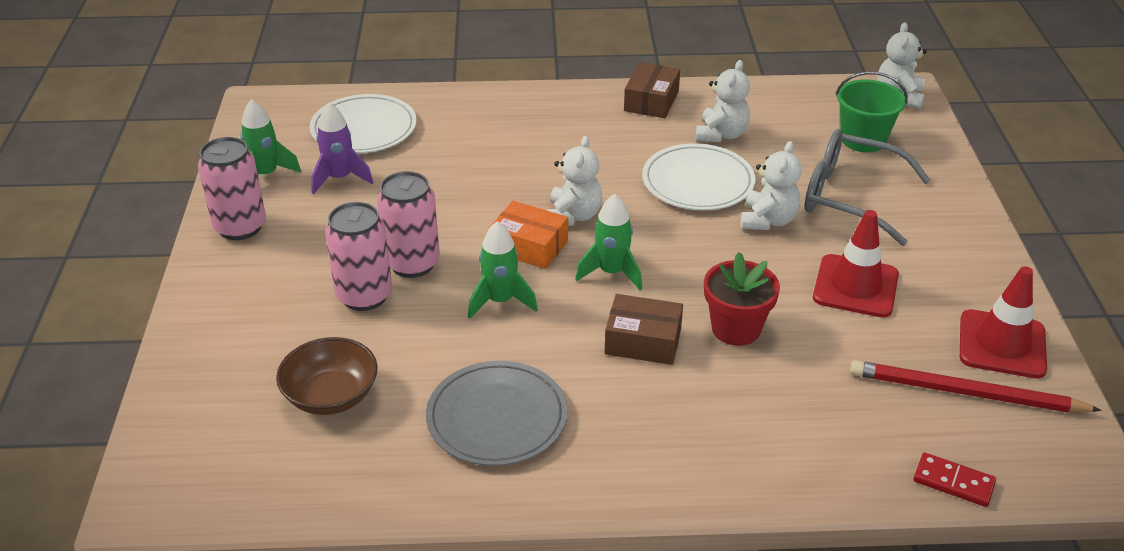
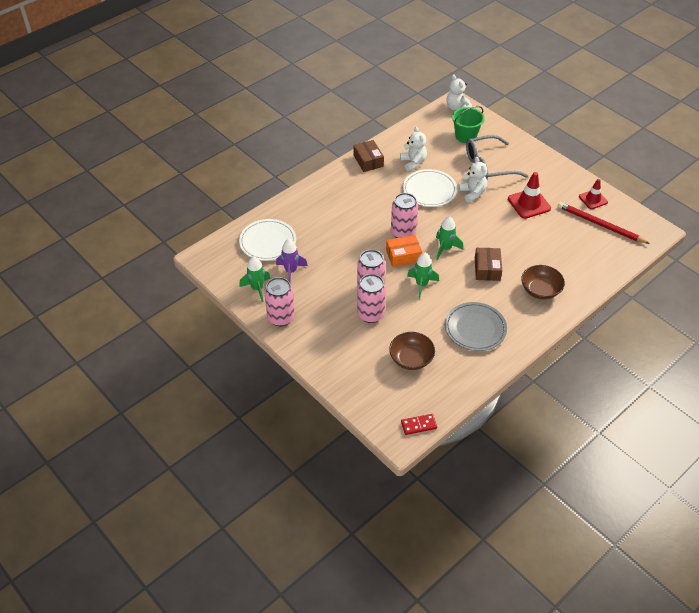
camera: 40 degrees left, 10 degrees up
(573, 216) = (403, 233): white teddy bear -> pink can
(643, 341) = (487, 269): brown box -> brown box turned 60 degrees counterclockwise
(698, 430) = (540, 290): none -> brown bowl
(736, 329) = (510, 245): red flower pot -> none
(953, 482) = (626, 258): red domino -> red domino (418, 425)
(965, 393) = (600, 224): red pencil -> red pencil turned 60 degrees clockwise
(1002, 344) = (593, 199): red traffic cone -> red traffic cone, size x0.66

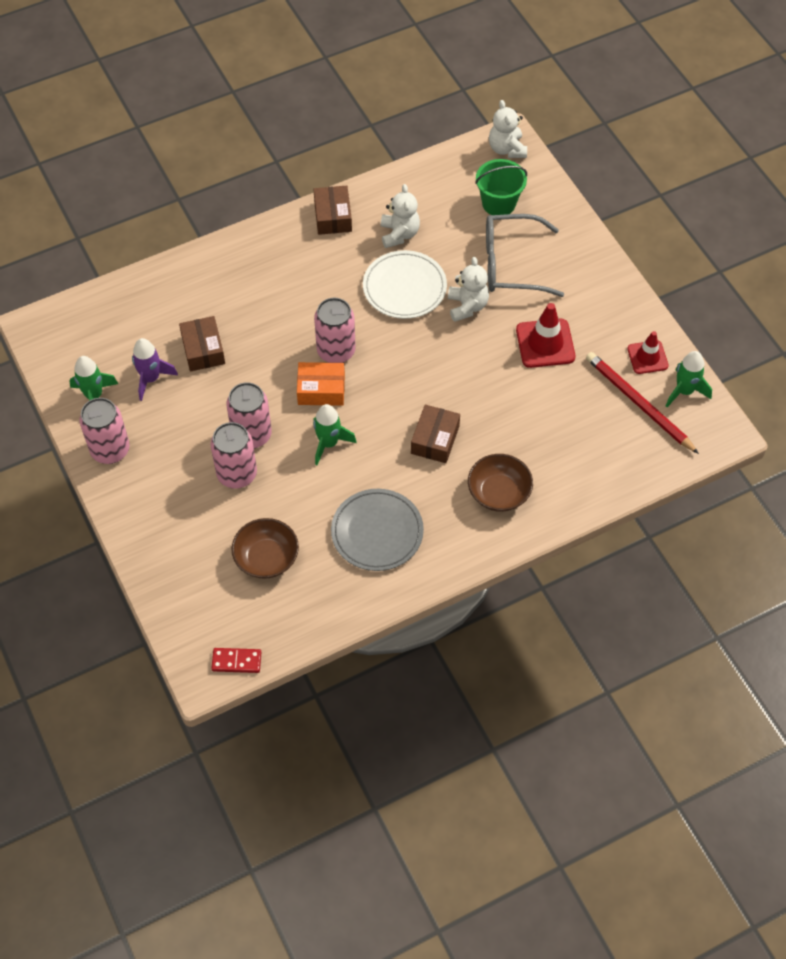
camera: 15 degrees right, 10 degrees up
(267, 242) = (135, 323): white plate -> none
(318, 248) = (203, 350): none -> brown box
(445, 248) = (387, 392): green rocket -> green rocket (684, 391)

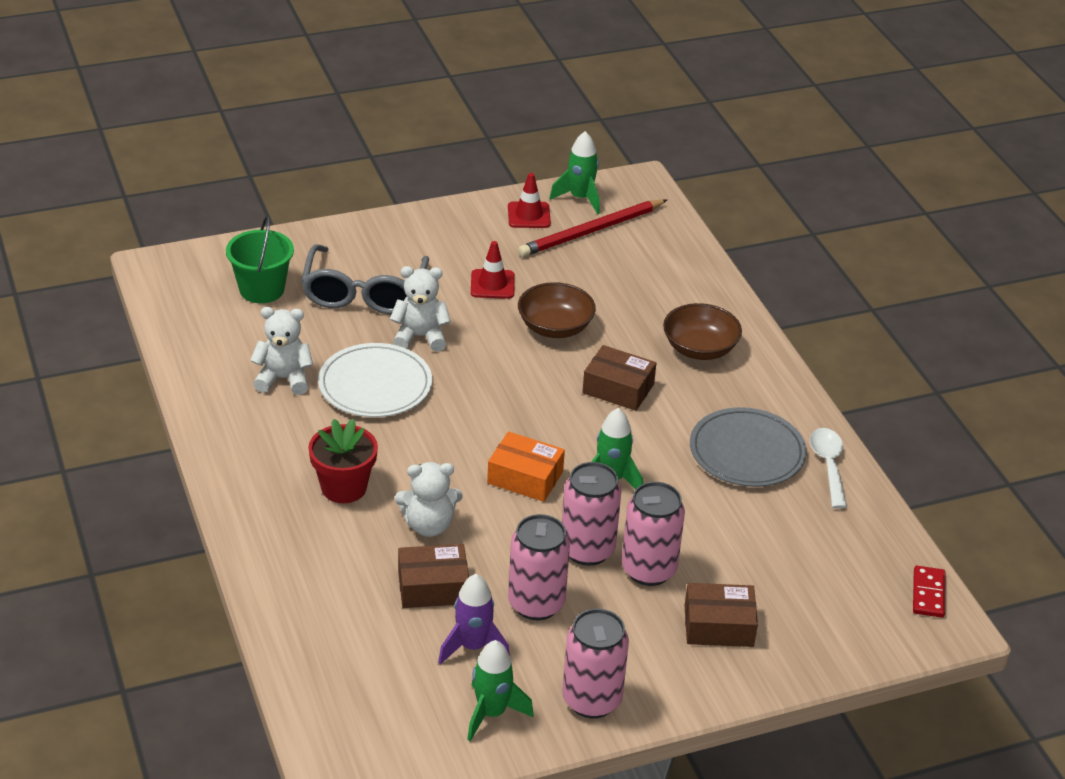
camera: 85 degrees left, 20 degrees down
(266, 558) = (779, 553): brown bowl -> brown bowl (555, 327)
(292, 286) = (344, 487): none -> red flower pot
(321, 390) = (525, 477): orange box -> orange box turned 75 degrees counterclockwise
(333, 216) = (231, 436): brown box -> brown box (718, 626)
(336, 351) = (465, 457): pink can -> pink can (536, 603)
(372, 590) = (828, 465): none -> white spoon
(507, 149) = (172, 270): white teddy bear -> white teddy bear (429, 525)
(545, 343) = (492, 284): red traffic cone -> red traffic cone, size x0.66

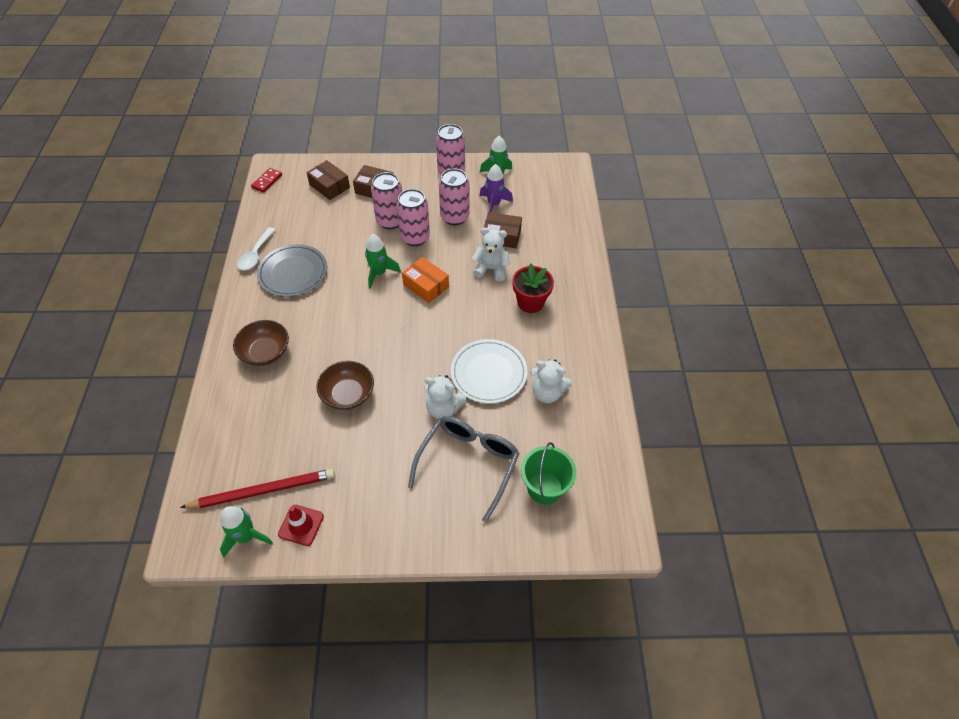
camera: 160 degrees left, 15 degrees up
(492, 284) = (370, 448): red traffic cone -> none
(618, 388) = (337, 333): brown box -> brown box (329, 186)

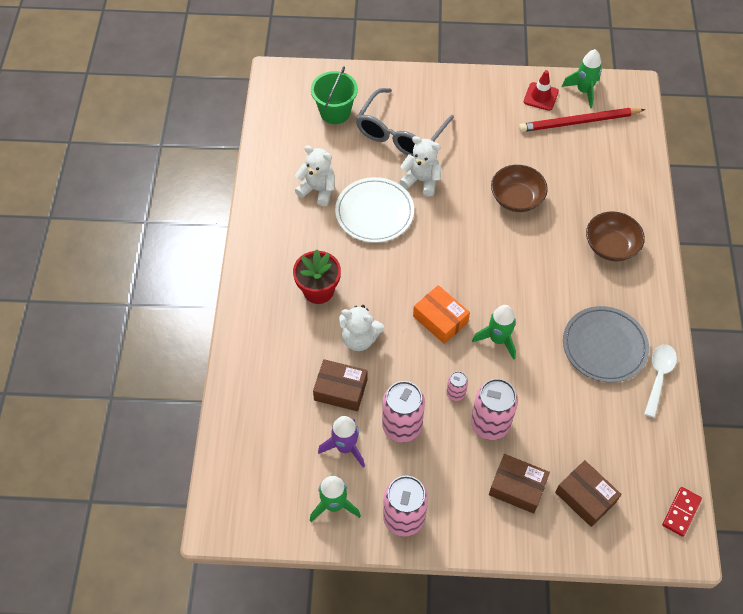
camera: 175 degrees left, 5 degrees up
(415, 237) = (455, 393): pink can -> pink can, size x0.49

